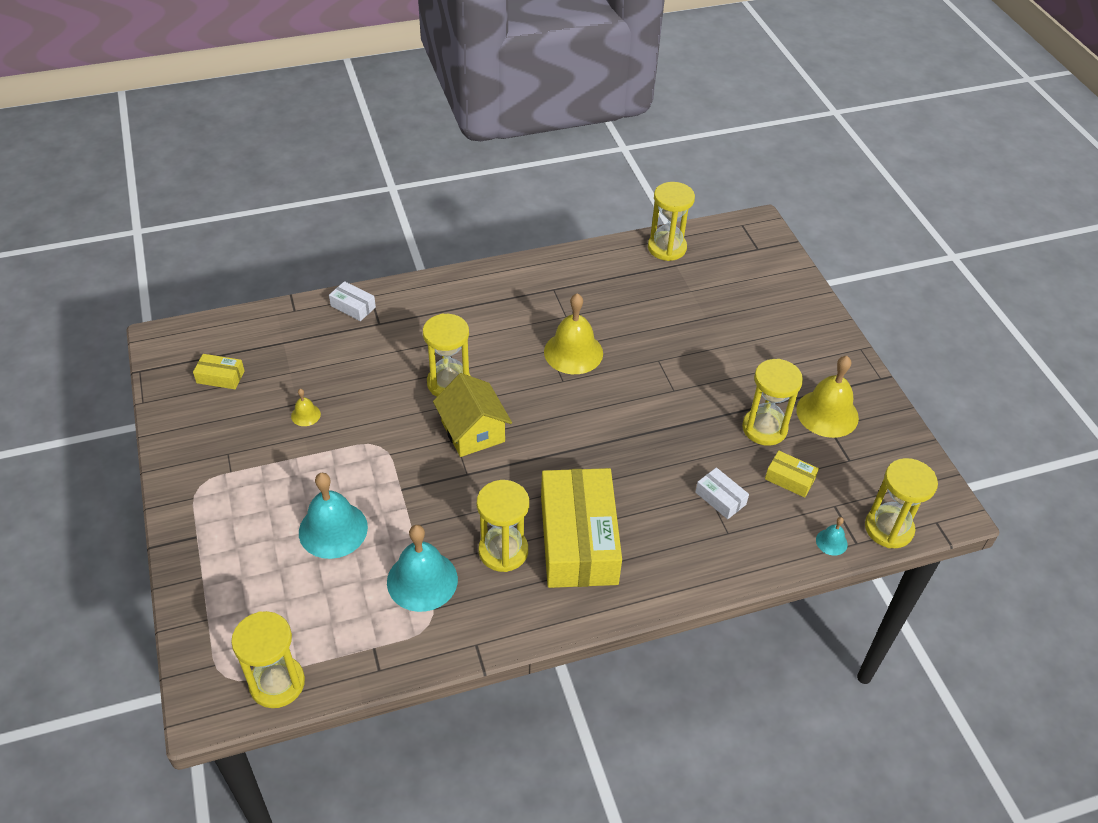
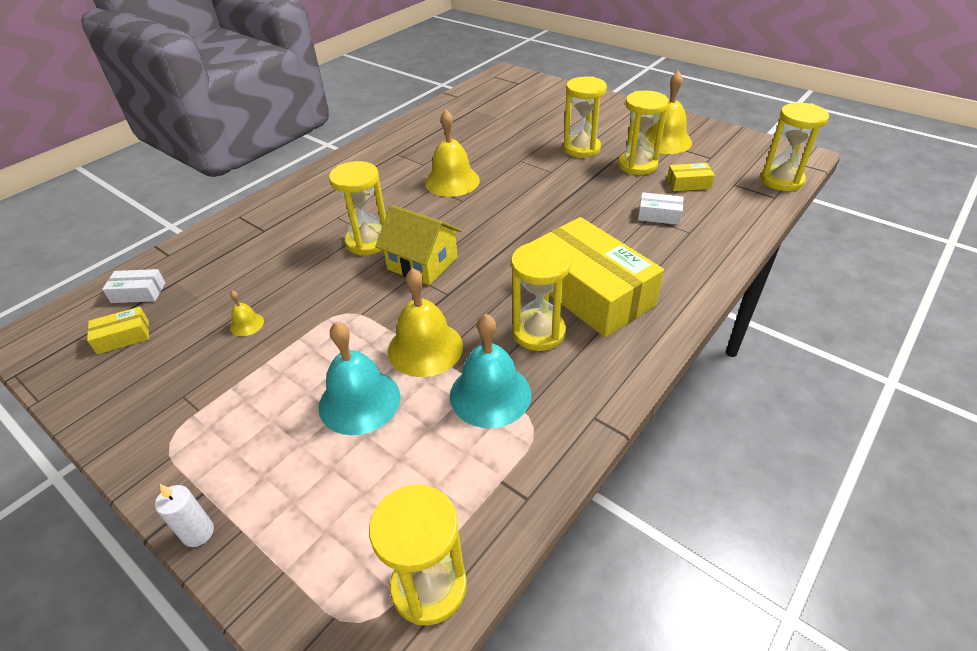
camera: 30 degrees left, 5 degrees down
(178, 562) = (198, 533): none -> white candle
(353, 306) = (227, 229): white box -> white box (138, 293)
(410, 513) = (425, 348): none -> yellow bell
(667, 248) = (456, 103): yellow hourglass -> yellow hourglass (581, 148)
(831, 542) = (759, 204): turquoise bell -> none

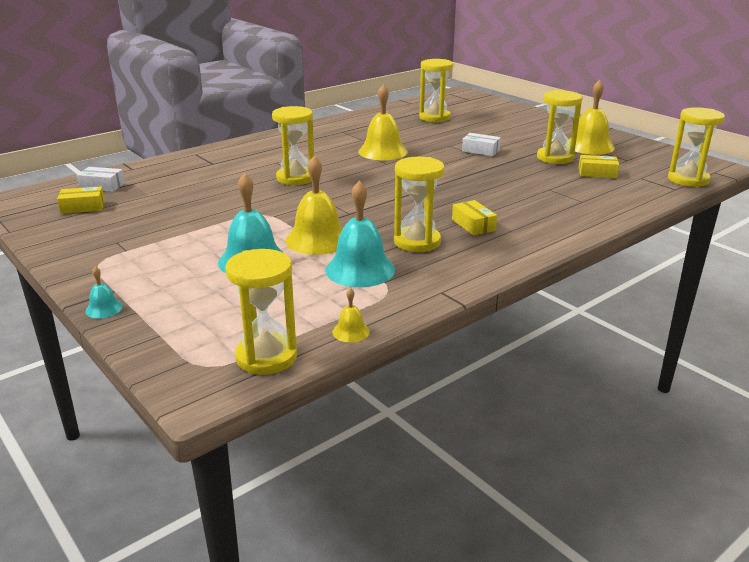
camera: 10 degrees right, 15 degrees down
(198, 533) = (104, 308): white candle -> turquoise bell
(247, 324) = (180, 211): yellow bell -> yellow bell (351, 332)
(422, 263) = (336, 194): yellow house -> none
(581, 148) = (508, 143): yellow hourglass -> yellow hourglass (434, 117)
(590, 291) = (473, 225): yellow box -> yellow box, size x0.42
(659, 215) = (559, 189): white box -> white box (480, 150)

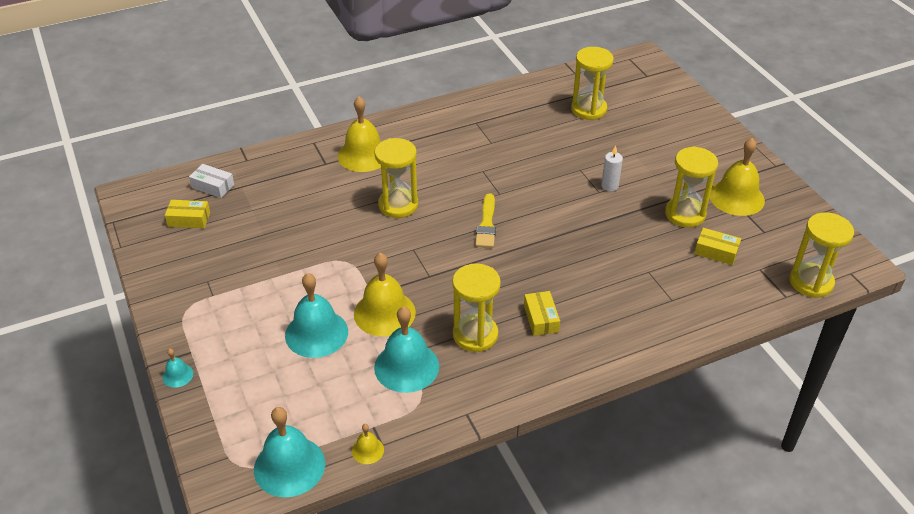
camera: 15 degrees right, 15 degrees up
(266, 357) = (289, 466): yellow hourglass -> turquoise bell
(383, 151) = (504, 170): yellow bell -> yellow bell (363, 155)
(386, 180) = (486, 224): none -> yellow brush
(480, 150) = (609, 186): white box -> white candle

